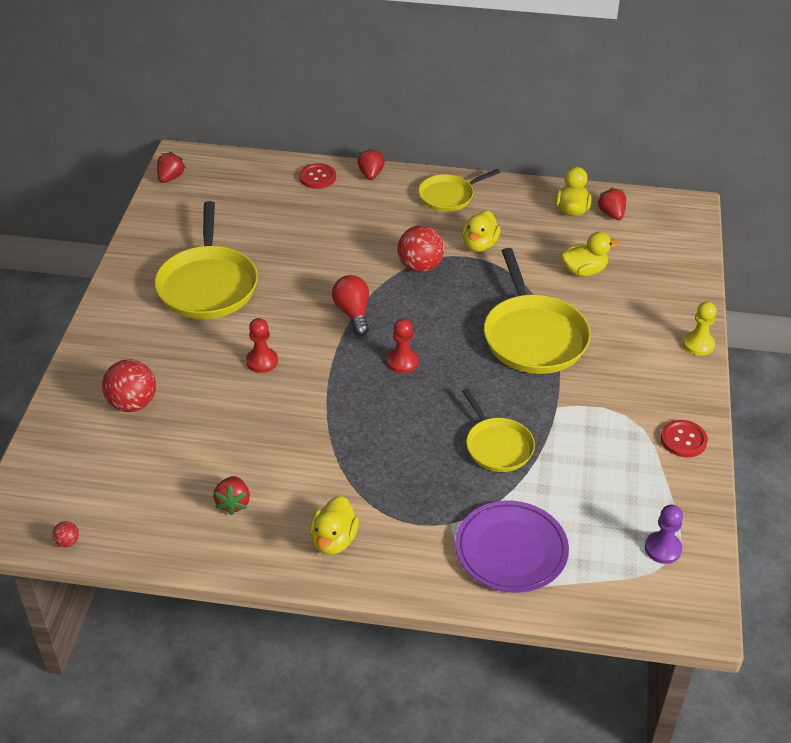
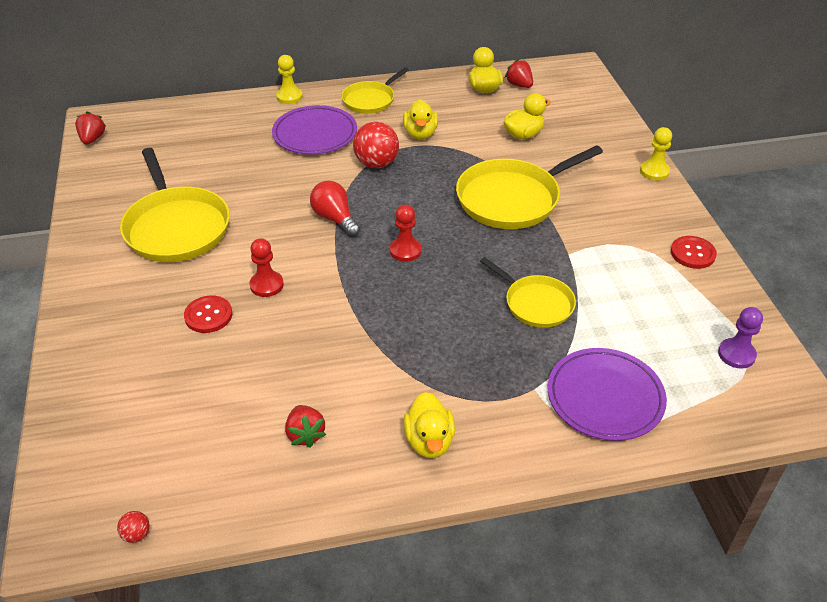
camera: 20 degrees left, 0 degrees up
(132, 403) = (147, 362): red ball -> none
(317, 177) = (240, 109): red button -> red button (208, 315)
(371, 174) = (289, 97): red strawberry -> yellow pawn
(376, 221) = (315, 134): none -> purple plate
(533, 336) = (512, 199): yellow pan -> yellow pan turned 90 degrees clockwise

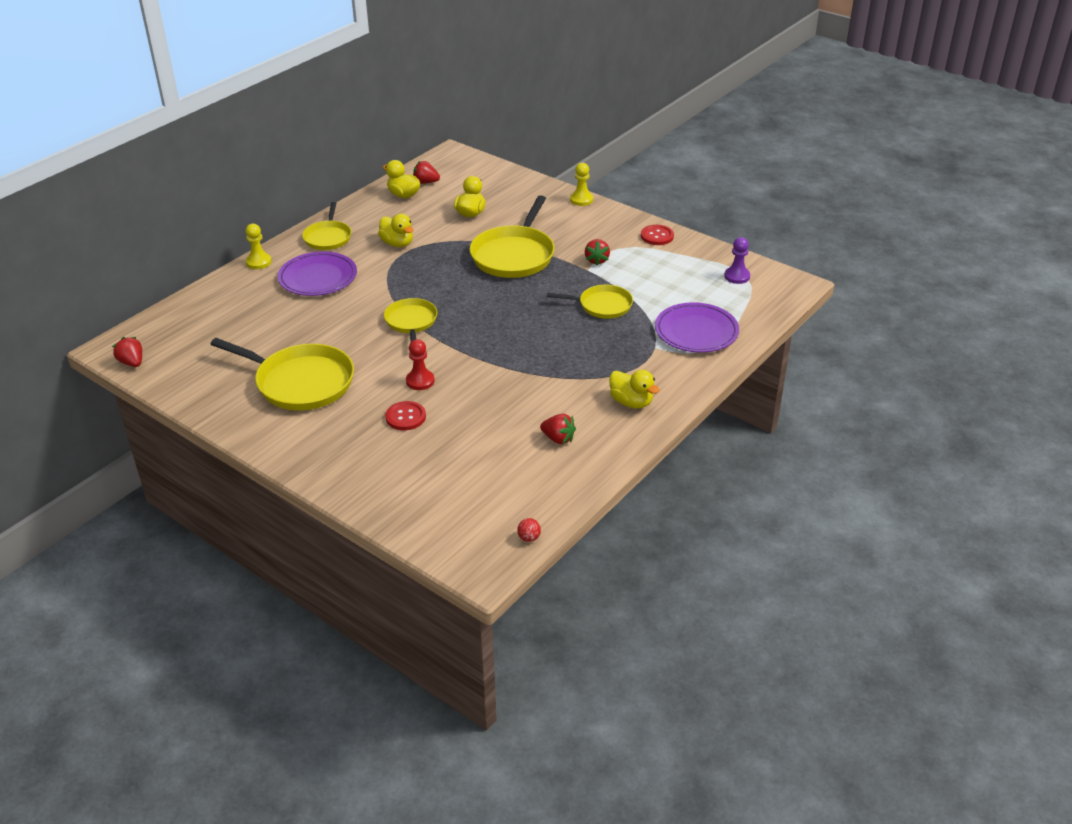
camera: 40 degrees left, 5 degrees down
(335, 219) = (411, 322): red light bulb -> yellow pan
(376, 164) = (392, 276): red ball -> none
(405, 250) = (485, 317): red pawn -> none
(591, 247) = (596, 260): none -> red strawberry

